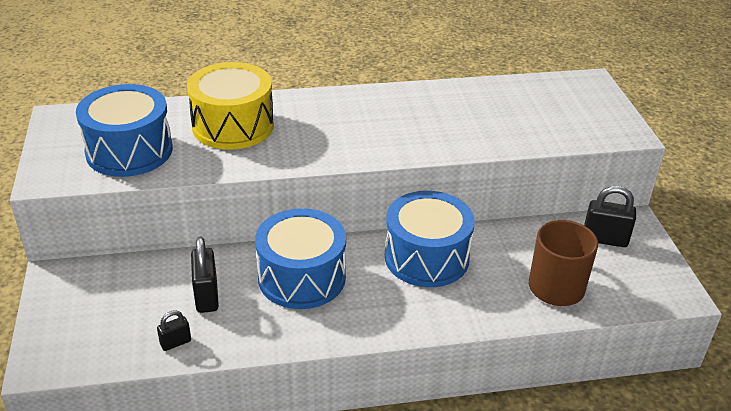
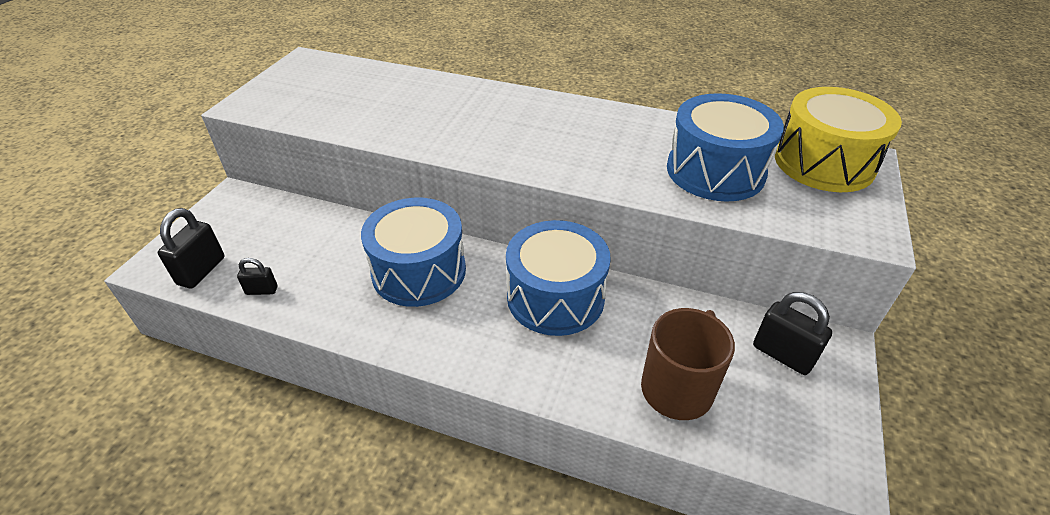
camera: 30 degrees right, 5 degrees up
(129, 151) = (327, 100): blue drum -> blue drum (715, 171)
(207, 296) = (324, 257): black padlock -> black padlock (201, 271)
(233, 126) = (432, 103): yellow drum -> yellow drum (824, 163)

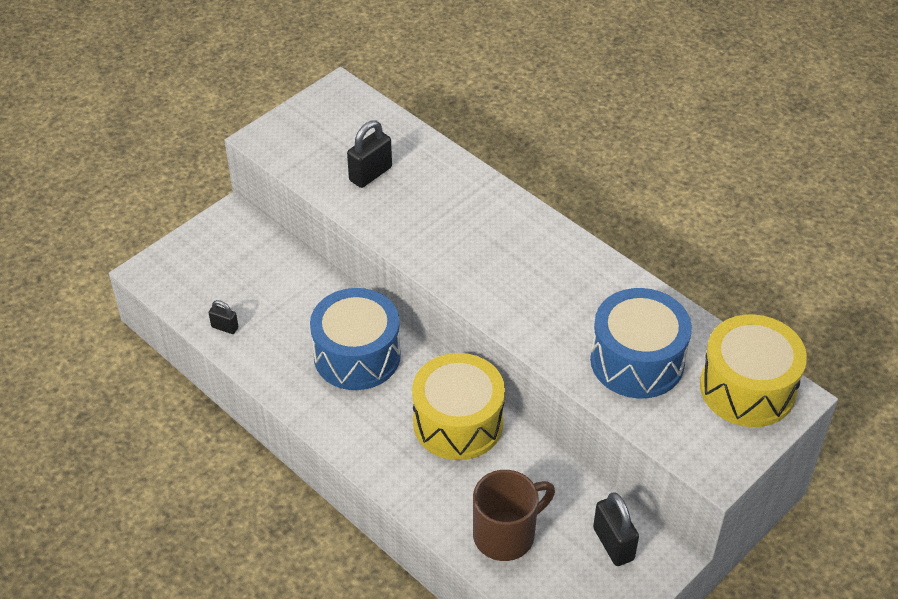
camera: 25 degrees right, 5 degrees up
(201, 271) = (184, 291): black padlock -> black padlock (370, 174)
(555, 297) = (458, 422): blue drum -> yellow drum

